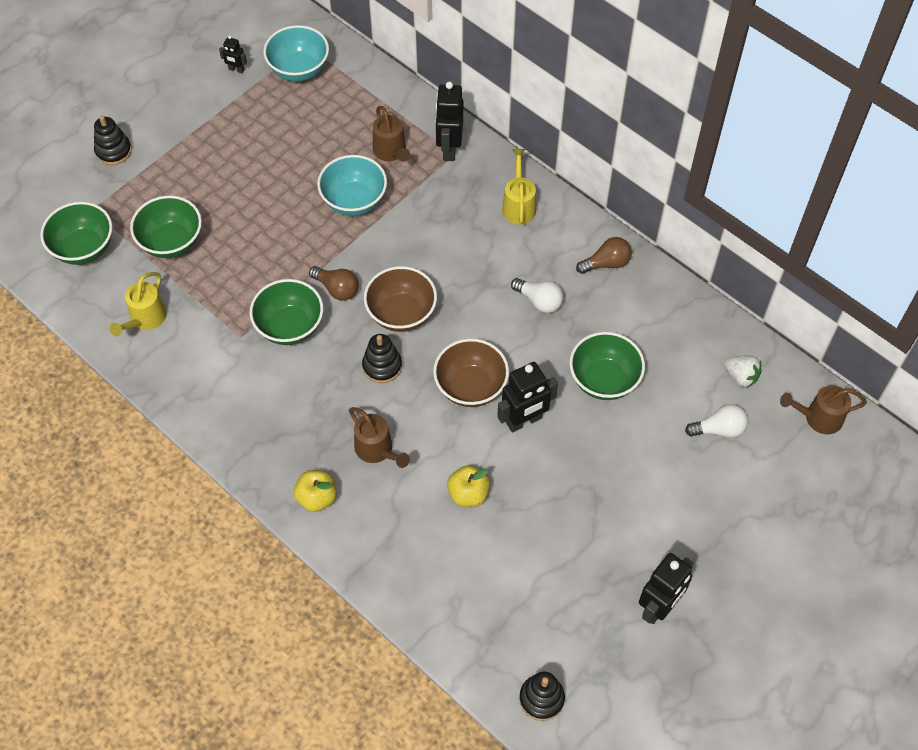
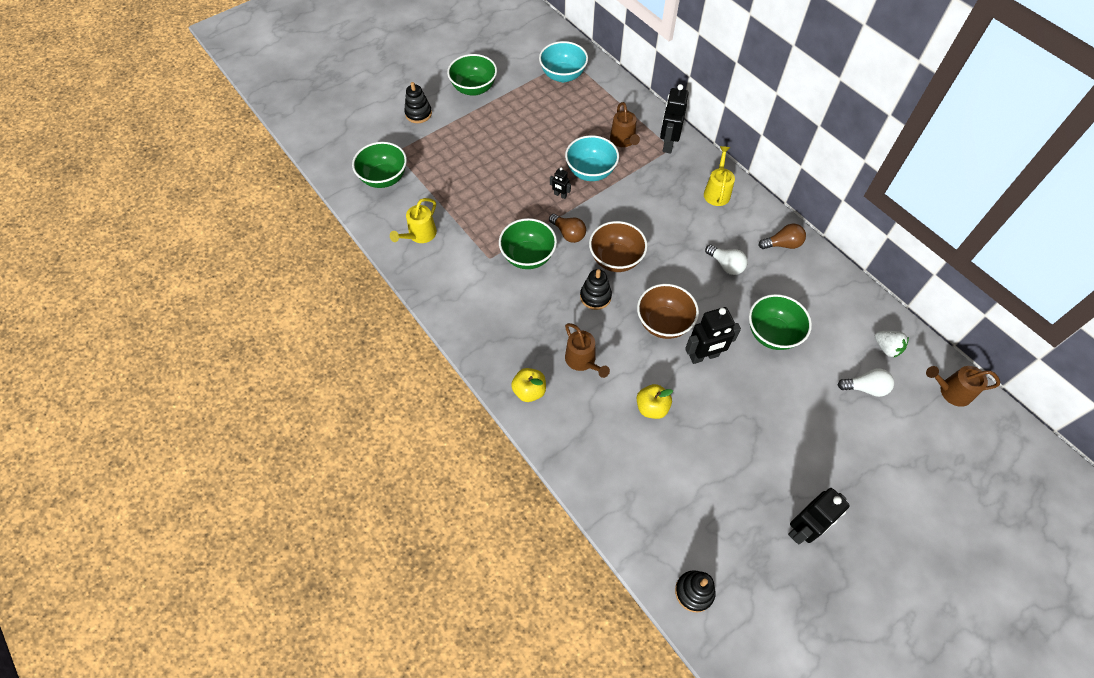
camera: 10 degrees right, 0 degrees up
(171, 242) = (449, 182): green bowl -> green bowl (474, 88)
(236, 70) = (517, 70): black robot -> black robot (560, 195)

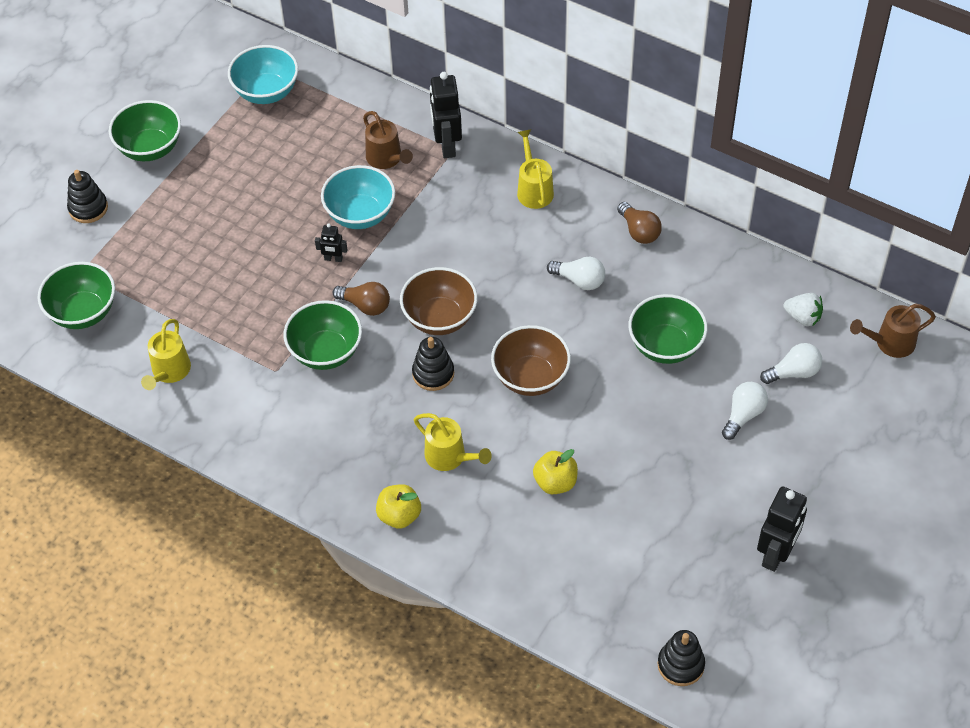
camera: 20 degrees left, 5 degrees down
(583, 361) = (450, 457): brown watering can -> yellow watering can
(704, 356) = (594, 400): black robot -> none
(782, 244) = (639, 231): brown light bulb -> brown light bulb turned 90 degrees clockwise
(814, 407) = (743, 415): none -> white light bulb

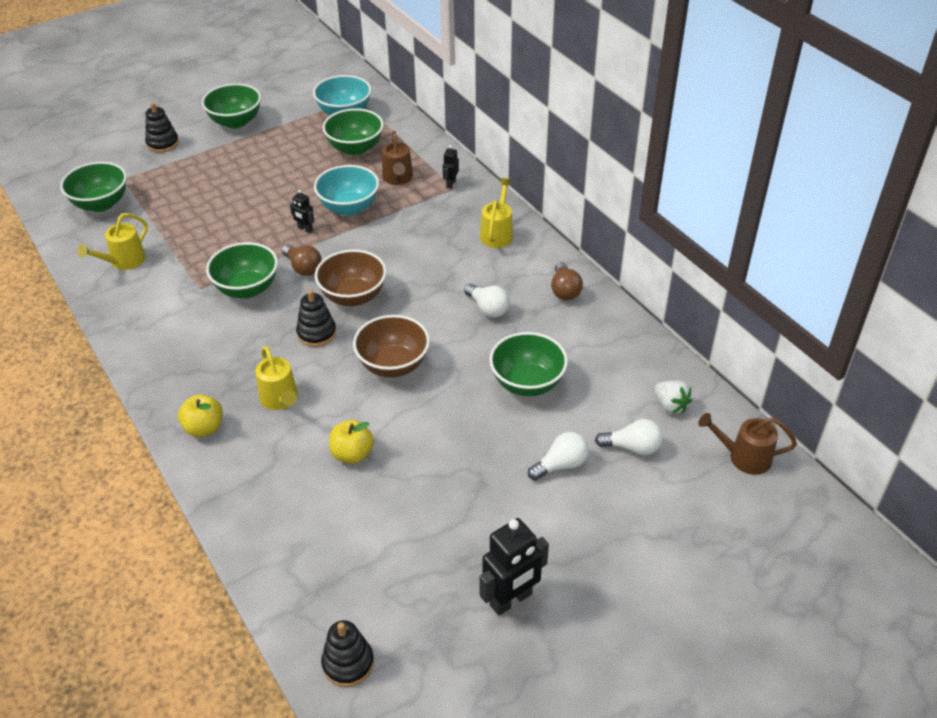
camera: 25 degrees right, 10 degrees down
(312, 136) = (355, 148): none -> green bowl
(447, 145) = (450, 184): black robot -> black robot, size x0.51

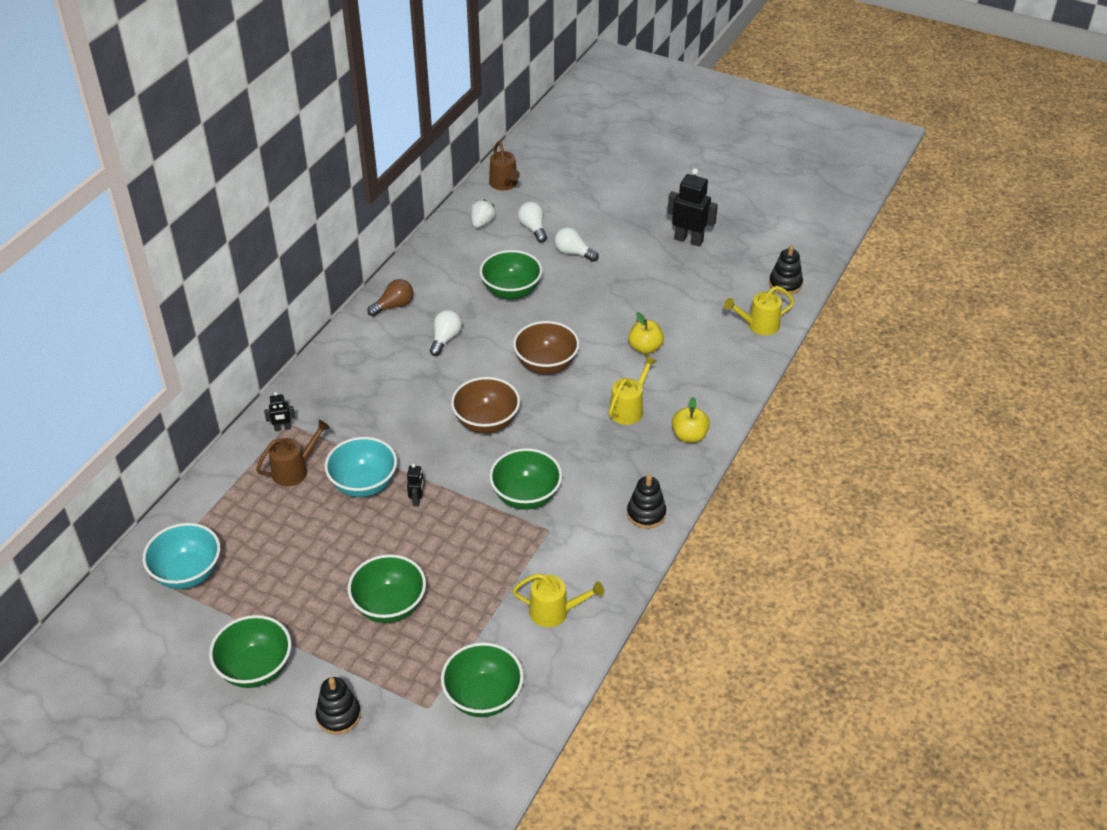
camera: 120 degrees left, 0 degrees up
(303, 268) = (472, 473): brown light bulb -> none
(316, 333) = (545, 423): black stacking toy -> black stacking toy (646, 514)
(355, 148) = (256, 529): green bowl -> green bowl (389, 606)
(497, 233) = (342, 369): yellow watering can -> yellow watering can (758, 325)

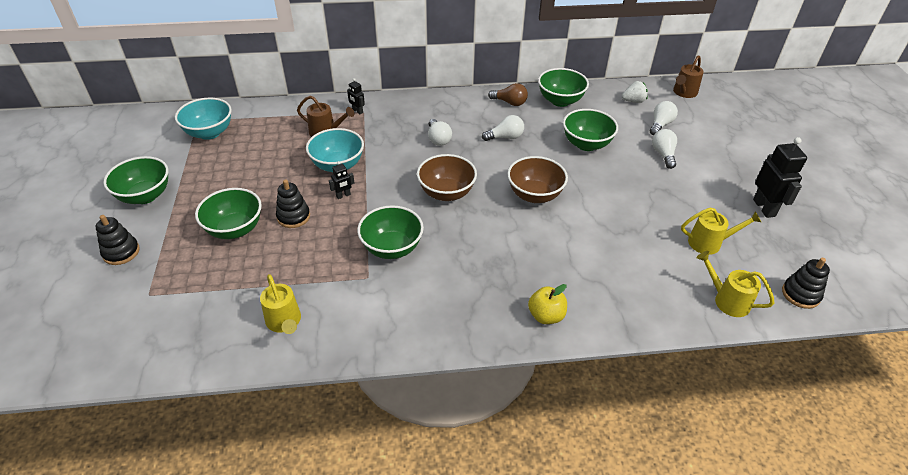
camera: 55 degrees right, 0 degrees up
(398, 388) = (438, 139): none -> white light bulb
(483, 697) = (173, 321): green bowl -> green bowl (560, 101)
(629, 408) = (538, 262): yellow watering can -> yellow watering can (709, 243)
(645, 348) = (613, 240): yellow apple -> none
(646, 514) = (432, 329): black stacking toy -> black stacking toy (293, 217)

